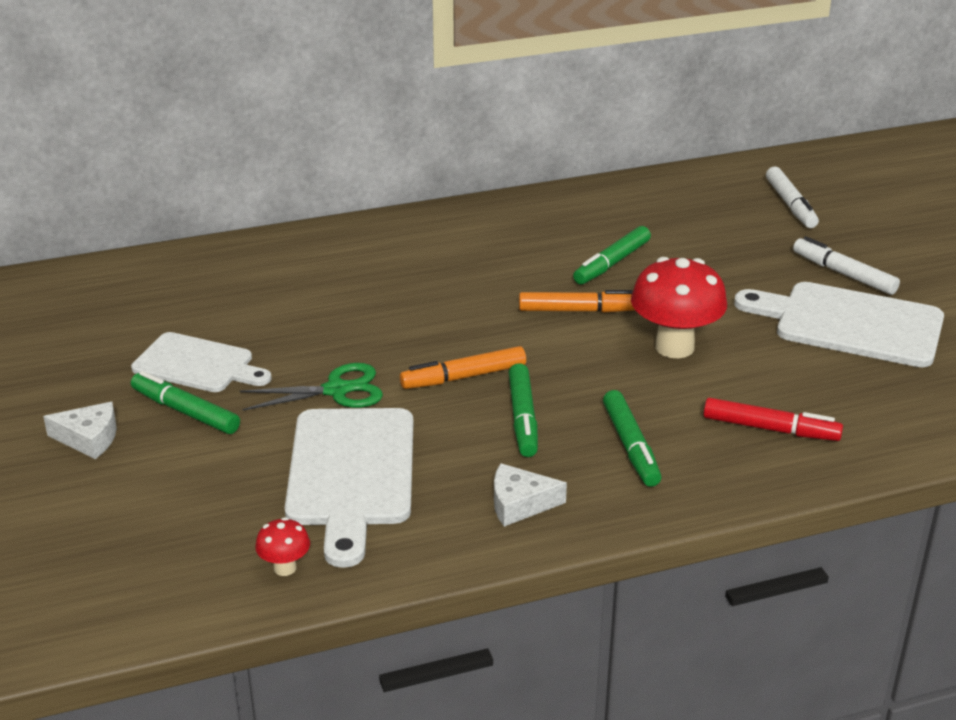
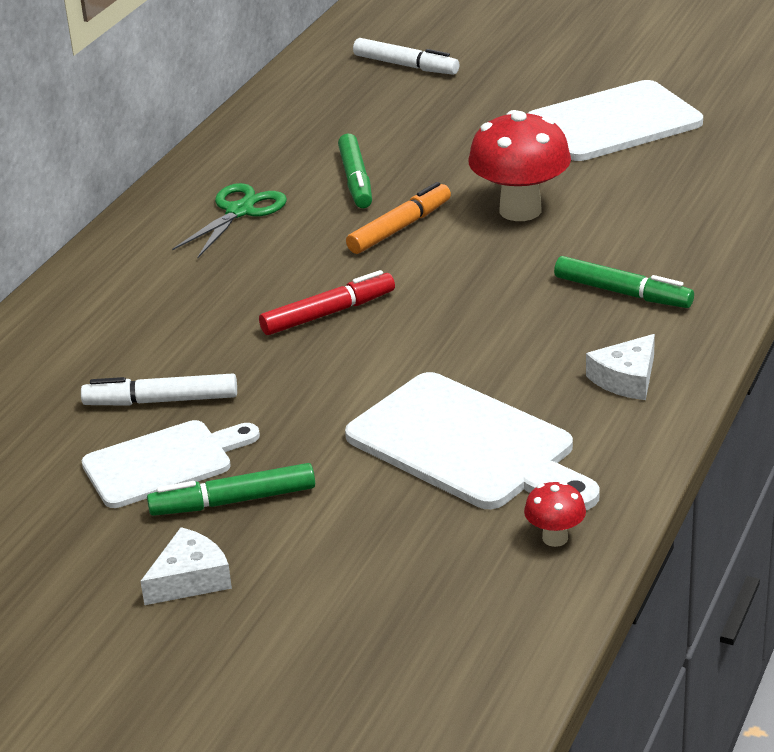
camera: 45 degrees left, 0 degrees up
(337, 390) = (329, 401): green scissors -> green scissors (239, 211)
(463, 377) = (410, 326): orange marker -> none
(523, 418) = (513, 324): green marker -> none
(770, 429) = (686, 223): red marker -> red marker (328, 313)
(843, 274) = (536, 94): white marker -> white marker (161, 401)

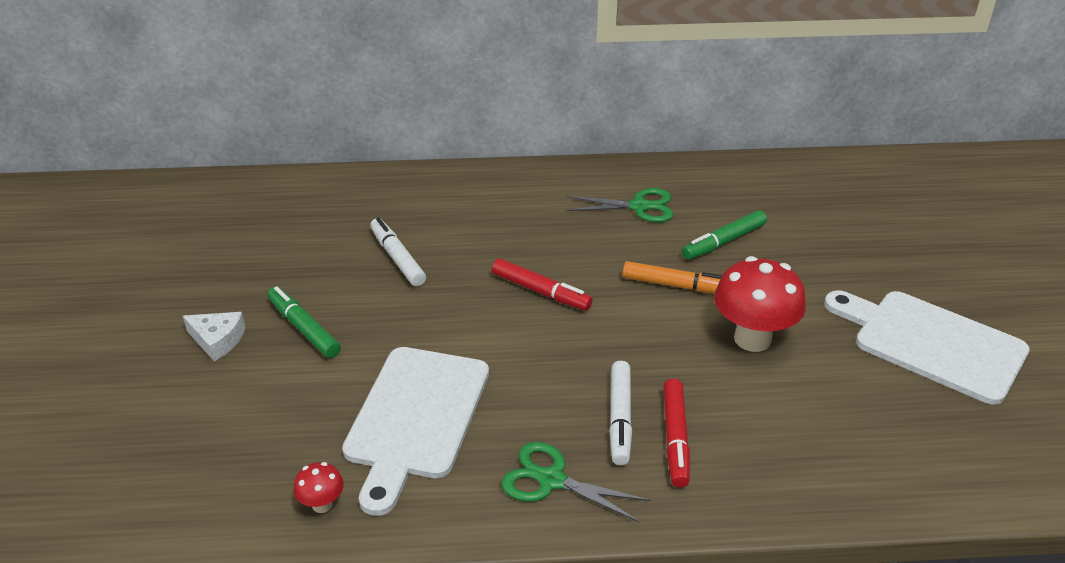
camera: 60 degrees right, 5 degrees up
(164, 463) = (332, 284): white cutting board -> none
(406, 65) = (912, 207): white marker -> white marker (620, 418)
(622, 293) = (675, 438): green marker -> red marker
(626, 379) = (551, 480): white cheese -> green scissors

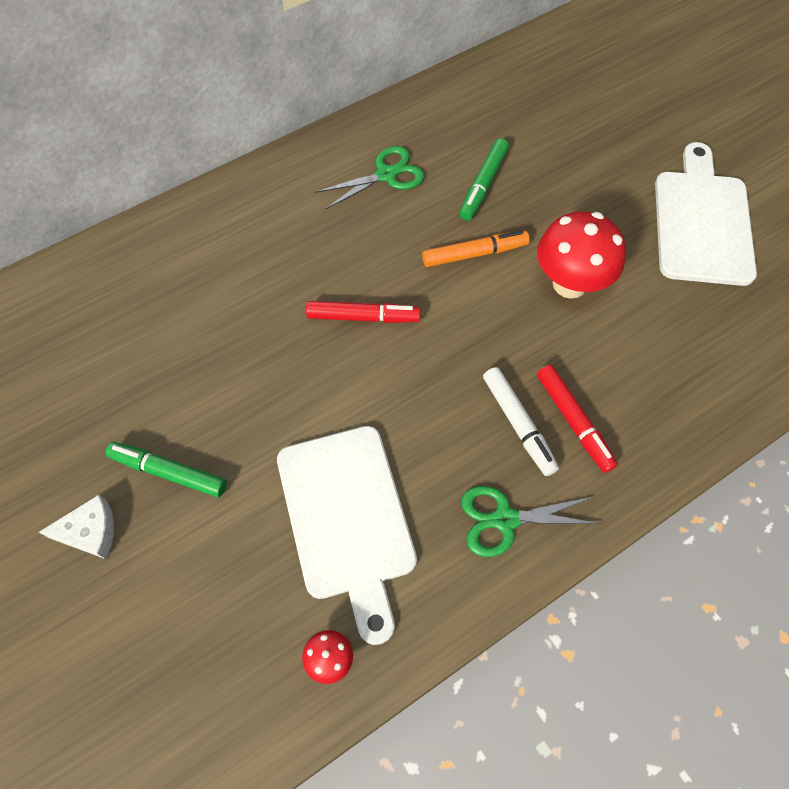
camera: 30 degrees left, 25 degrees up
(397, 258) = (201, 341): white marker -> none
(931, 343) = (702, 222): white cutting board -> white cutting board turned 90 degrees clockwise

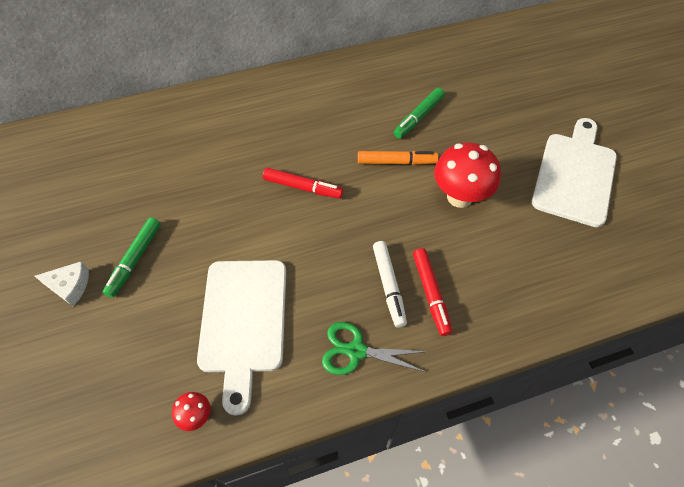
camera: 15 degrees right, 5 degrees down
(169, 472) = (135, 260): green marker -> green marker turned 105 degrees counterclockwise
(386, 175) = (352, 97): green scissors -> none

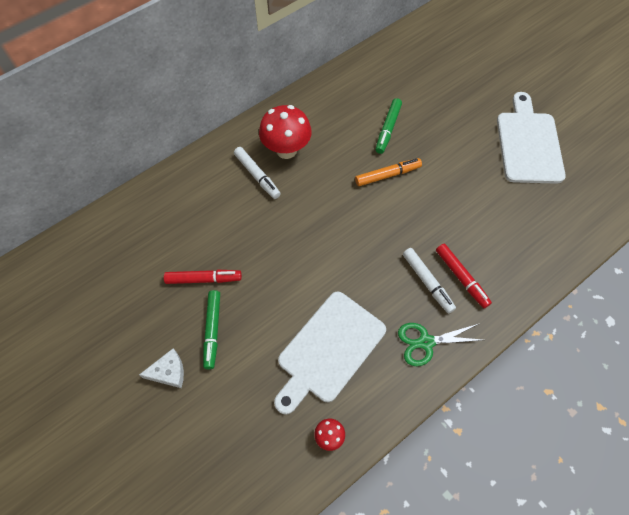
camera: 20 degrees left, 5 degrees up
(243, 321) = (328, 350): white cutting board -> white cutting board turned 60 degrees clockwise
(259, 124) = (257, 175): none -> white marker
(303, 187) = (322, 221): red marker -> red marker (203, 279)
(459, 197) = (449, 190): red mushroom -> red mushroom (286, 150)

